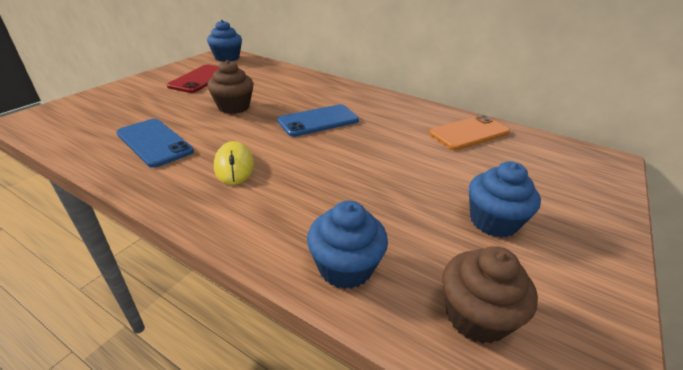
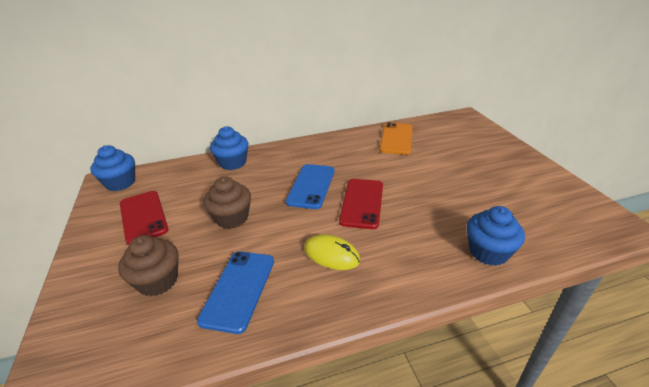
camera: 45 degrees left, 0 degrees up
(154, 142) = (239, 289): blue phone -> blue phone turned 75 degrees counterclockwise
(327, 154) = (362, 203): none -> red phone
(476, 316) = (552, 225): brown cupcake -> brown cupcake (158, 281)
(493, 221) = (487, 180): blue cupcake -> blue cupcake (233, 163)

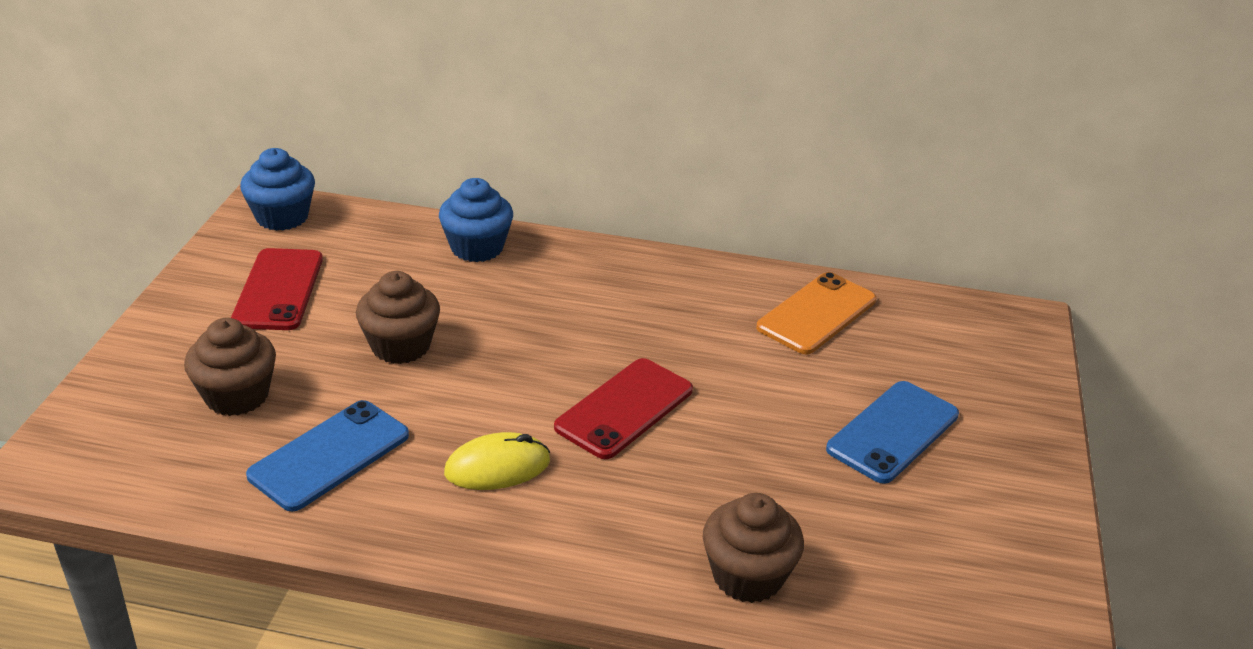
camera: 25 degrees right, 0 degrees up
(311, 186) = (569, 343): blue phone -> blue phone (893, 432)
(331, 254) = (497, 467): yellow mouse -> yellow mouse turned 75 degrees counterclockwise
(488, 252) = (747, 576): blue cupcake -> brown cupcake

